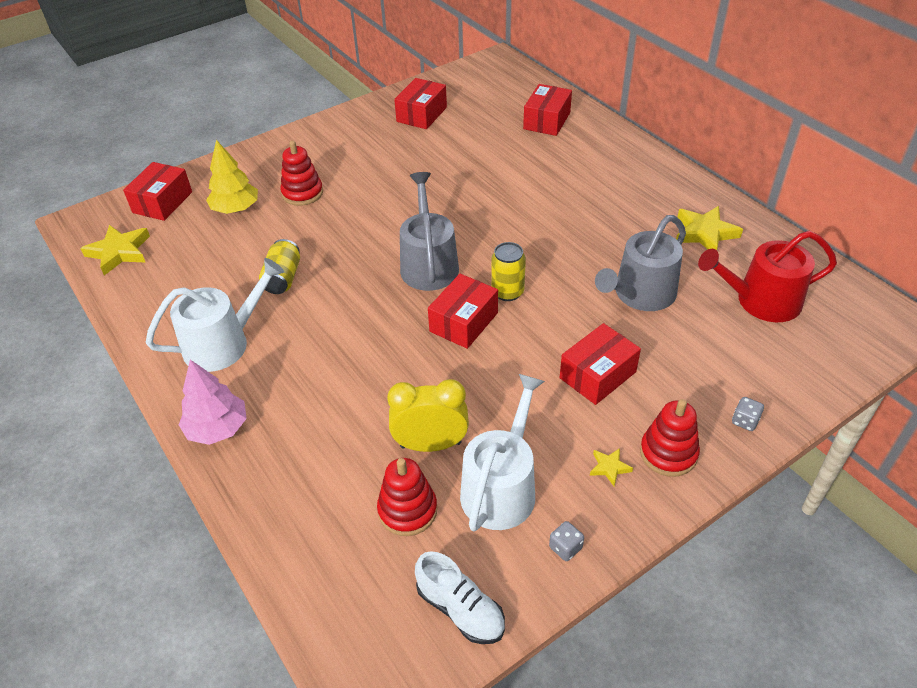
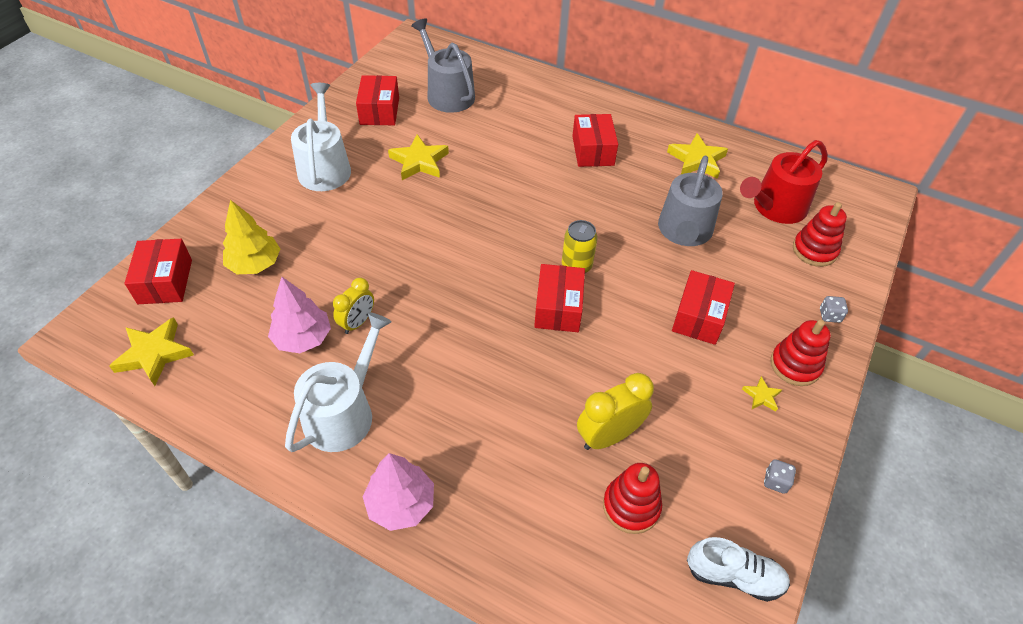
camera: 30 degrees left, 5 degrees up
(232, 276) = (303, 338): none -> pink tree
(283, 278) = (357, 323): yellow can -> yellow clock
(302, 193) = (315, 226): red stacking toy -> red stacking toy (814, 250)
(426, 164) = (419, 162): none -> yellow star
(428, 264) = (489, 261): grey watering can -> grey watering can (447, 93)
(501, 487) = (692, 450): white watering can -> white watering can (325, 167)
(547, 121) = (500, 89): red box -> red box (593, 151)

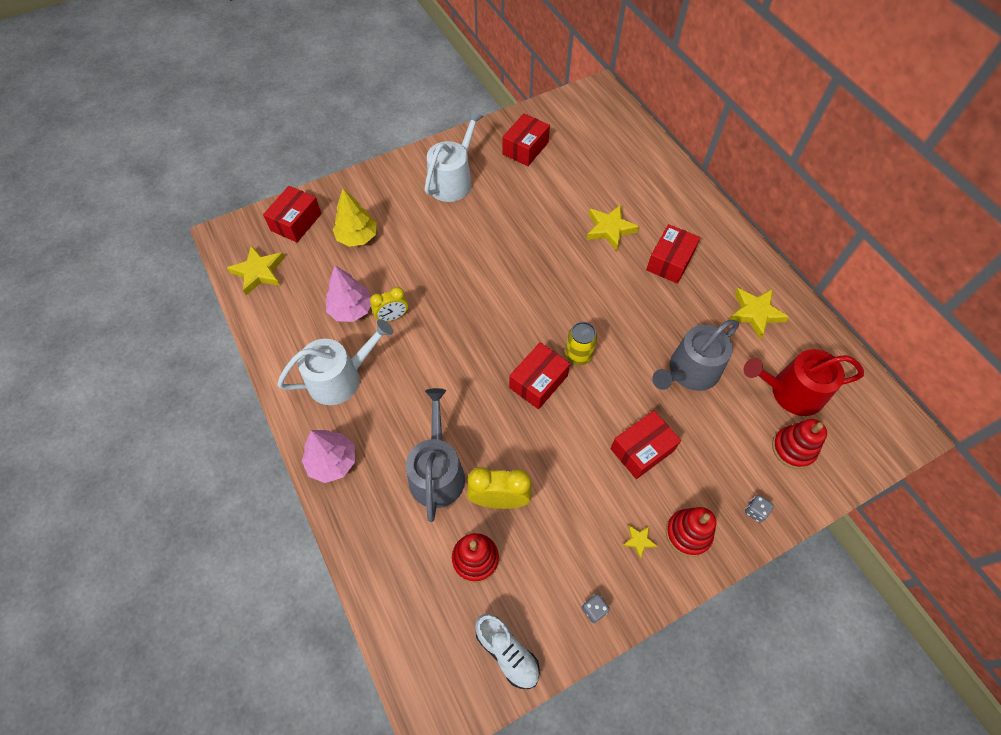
camera: 35 degrees right, 10 degrees up
(419, 162) = (524, 207): yellow star -> yellow star (609, 229)
(447, 93) = (589, 155): grey watering can -> grey watering can (437, 472)

